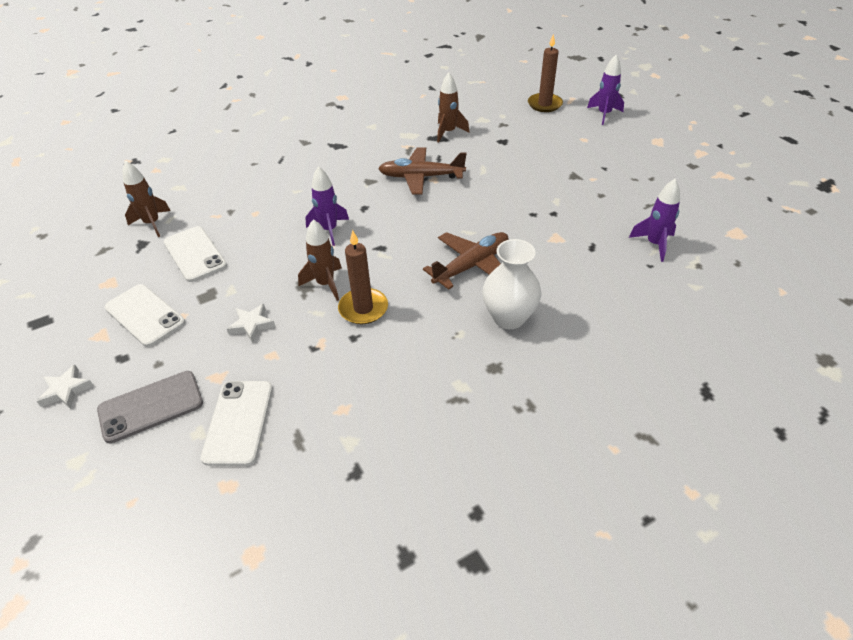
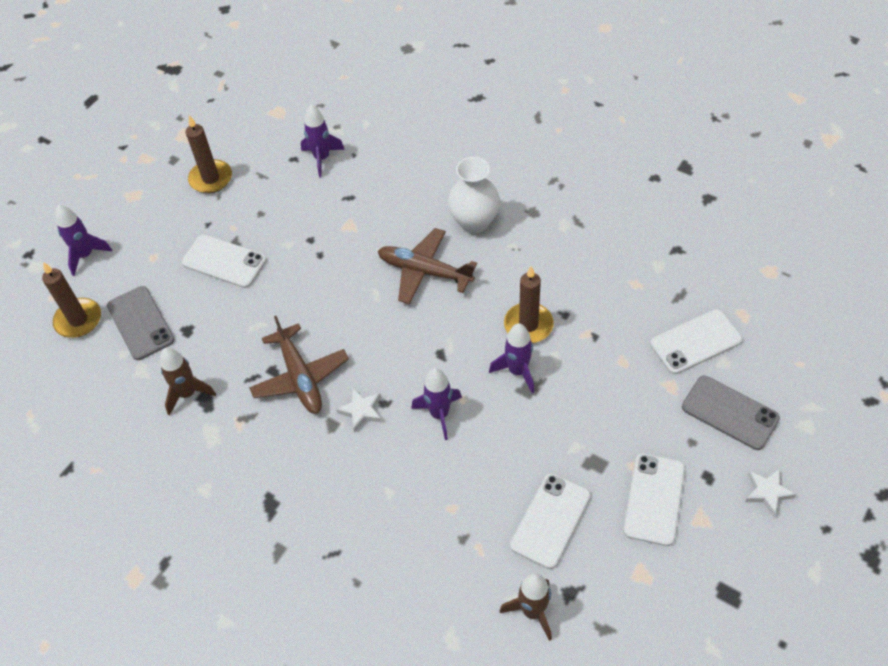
camera: 115 degrees left, 10 degrees up
(252, 325) = (603, 398): white star -> white star (361, 411)
(325, 284) = (517, 371): brown rocket -> purple rocket
(523, 125) = (140, 323): none -> grey phone
(558, 167) = (224, 261): none -> white phone
(658, 179) = (211, 178): none -> brown candle

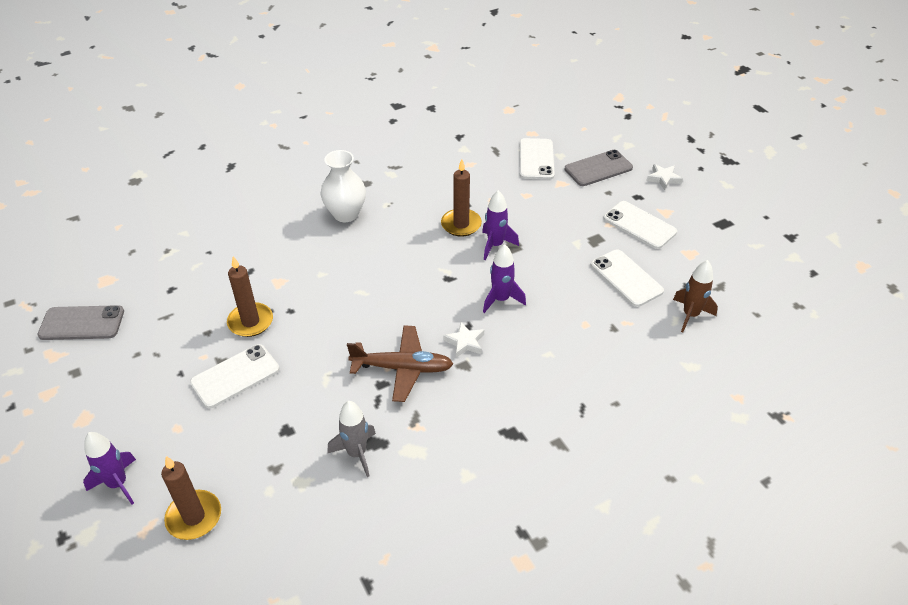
camera: 65 degrees left, 10 degrees down
(140, 323) = (246, 464): grey phone -> grey phone (82, 323)
(187, 393) = (356, 453): brown rocket -> grey rocket
(211, 178) = (130, 352): brown candle -> brown candle (250, 322)
(322, 158) = (191, 272): purple rocket -> none
(424, 271) = (365, 257): brown plane -> none

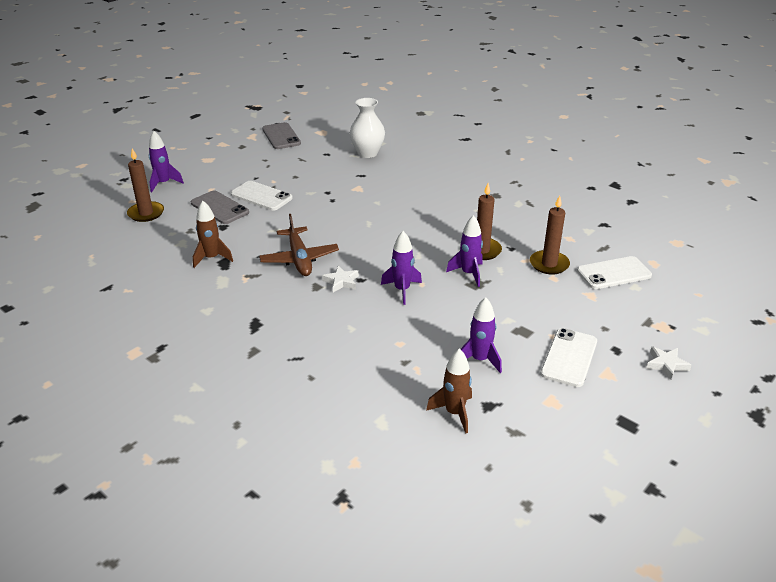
camera: 70 degrees right, 10 degrees down
(250, 322) = (313, 188): brown candle -> brown candle (549, 264)
(346, 214) = (451, 196): white vase -> white vase (367, 153)
(356, 453) = (212, 258): grey rocket -> brown rocket
(598, 168) = (638, 315): grey phone -> grey phone (219, 208)
(626, 278) = (479, 360): white phone -> purple rocket

